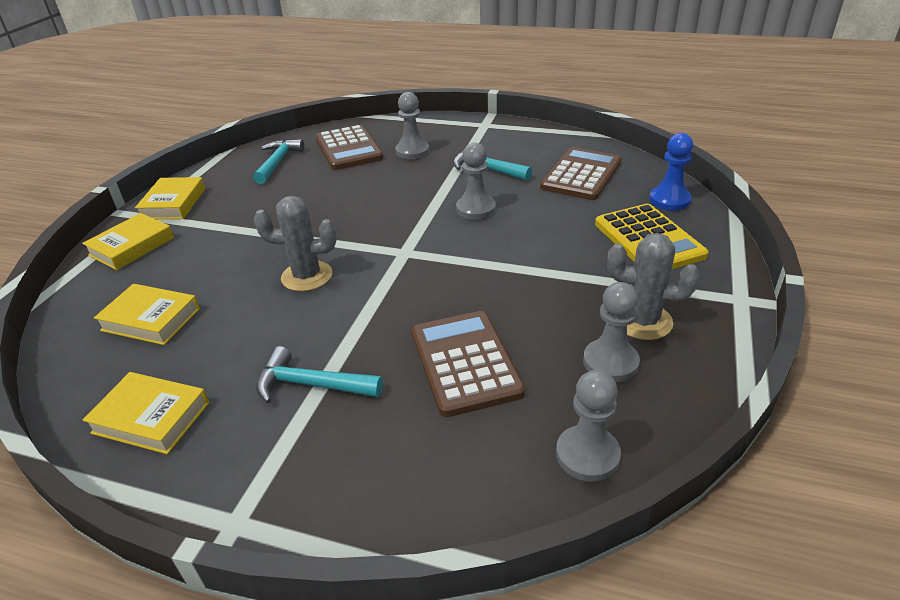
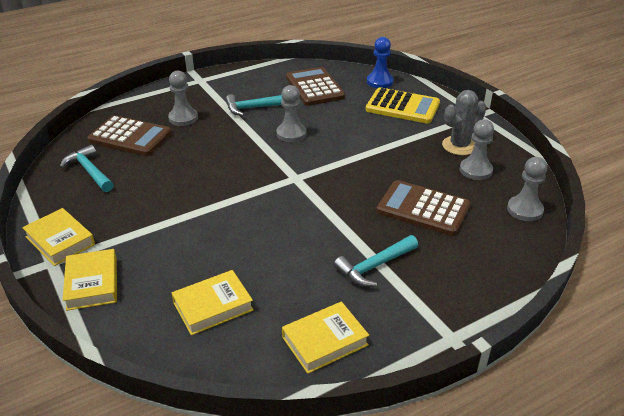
camera: 50 degrees left, 0 degrees up
(307, 276) = (264, 223): grey cactus -> none

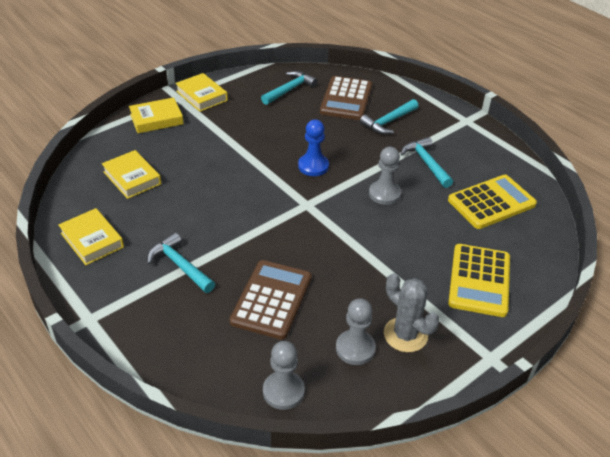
camera: 80 degrees right, 5 degrees up
(60, 240) = (202, 96): yellow book -> yellow book turned 75 degrees counterclockwise
(183, 118) = (388, 122): grey pawn -> turquoise hammer
(314, 87) = (491, 202): brown calculator -> yellow calculator
(380, 82) = (534, 257): blue pawn -> blue pawn (313, 166)

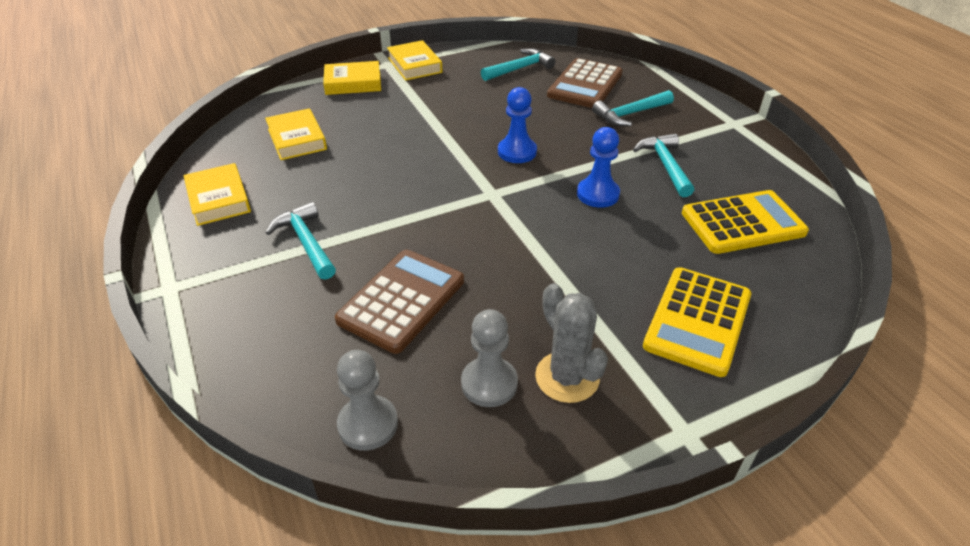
camera: 15 degrees right, 0 degrees up
(384, 194) = (597, 194): grey pawn -> blue pawn

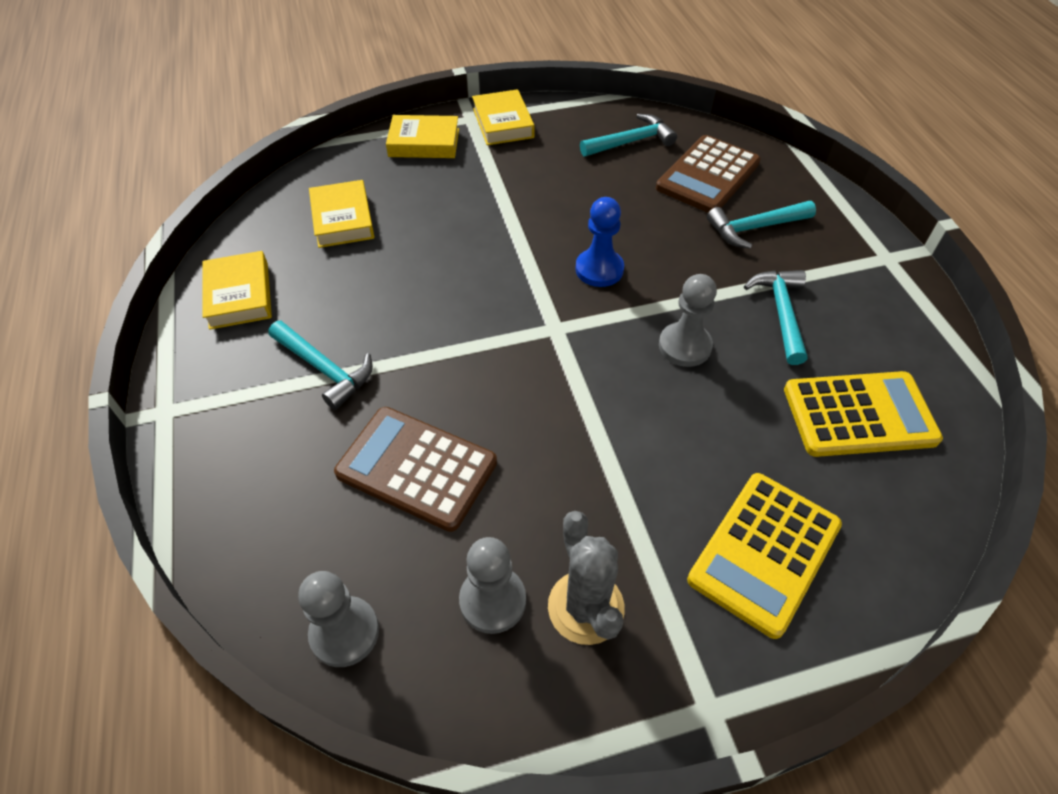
camera: 10 degrees right, 10 degrees up
(306, 242) = (325, 369): turquoise hammer -> turquoise hammer turned 150 degrees clockwise
(401, 300) = (416, 468): brown calculator -> brown calculator turned 105 degrees counterclockwise
(597, 194) = (684, 346): blue pawn -> grey pawn

